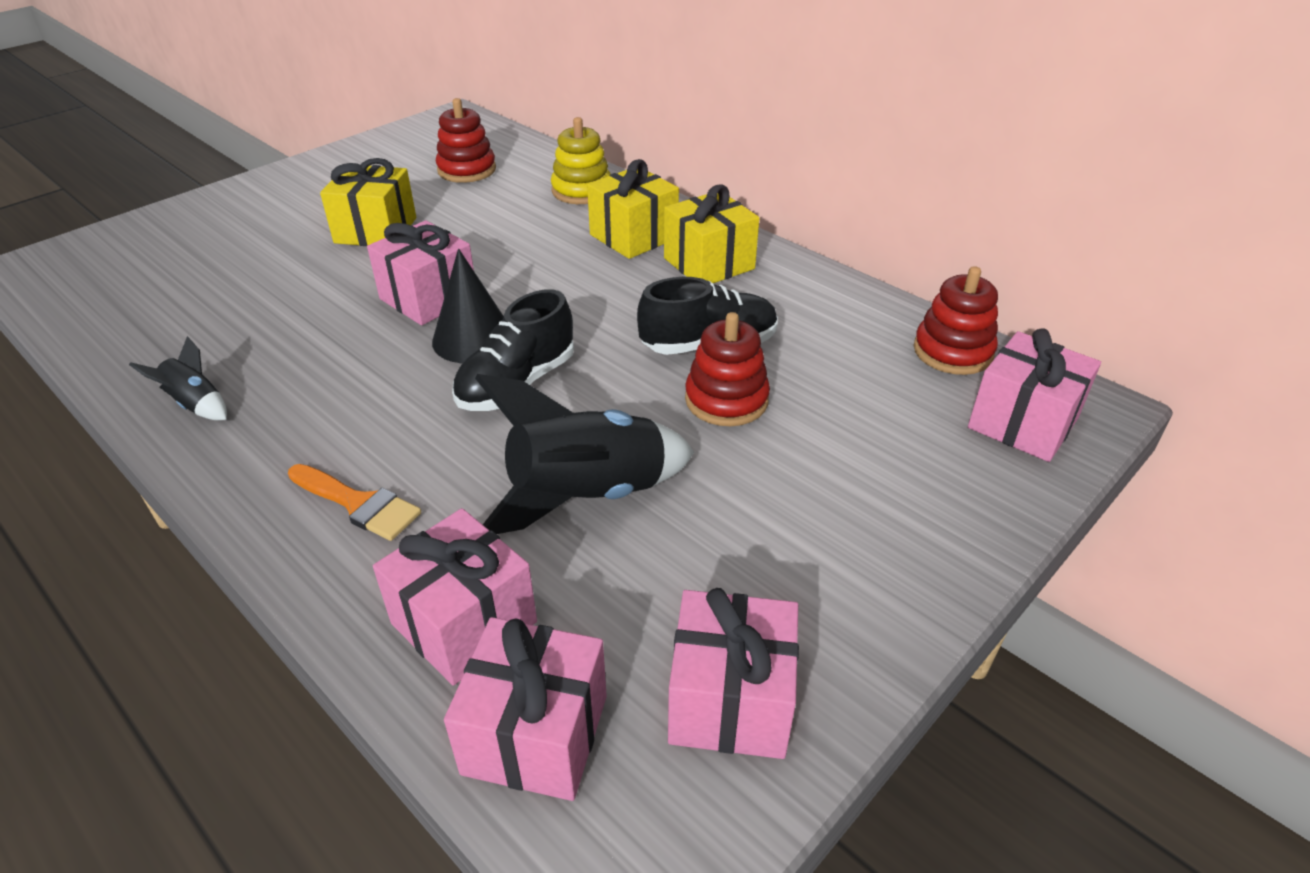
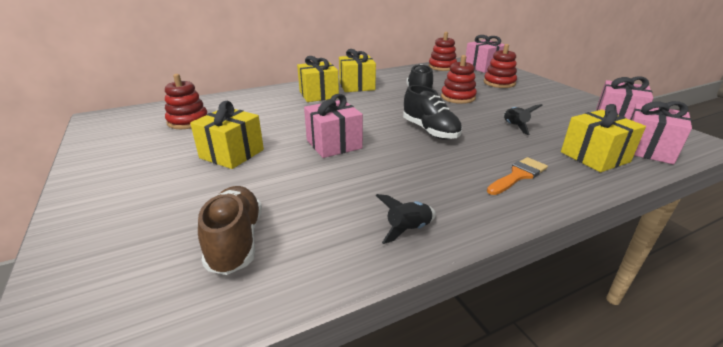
camera: 70 degrees left, 10 degrees down
(177, 293) = (236, 241): none -> brown shoe
(464, 623) = (594, 157): pink gift -> yellow gift
(473, 339) = (384, 137): black cone -> none
(581, 191) = (258, 98): yellow stacking toy -> none
(586, 496) = (514, 127): black rocket -> black rocket, size x0.47
(893, 461) = (499, 83): none -> red stacking toy

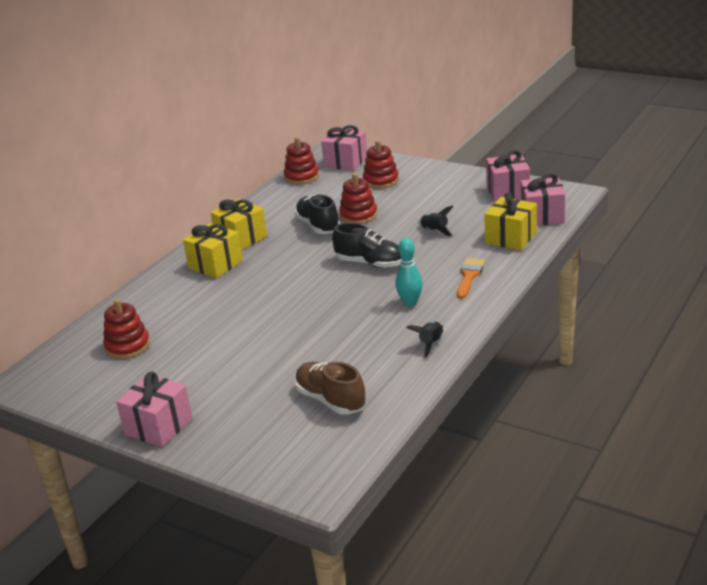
camera: 30 degrees left, 0 degrees up
(232, 154) = (228, 353): yellow gift -> none
(334, 144) = (304, 309): pink gift -> pink gift (158, 426)
(430, 176) = (410, 303): none -> turquoise bowling pin

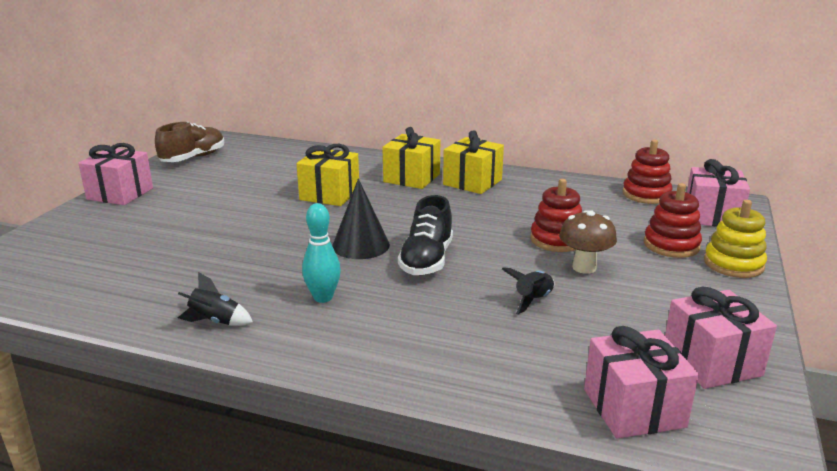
camera: 75 degrees right, 5 degrees down
(127, 346) = (258, 164): red stacking toy -> none
(318, 226) = (517, 218): black shoe -> none
(330, 400) = (119, 267): brown shoe -> brown shoe (193, 158)
(336, 289) = (360, 245): none -> black cone
(400, 211) = (584, 267): none -> brown mushroom
(411, 168) = (733, 264): none -> yellow stacking toy
(469, 276) = (399, 340): orange brush -> none
(511, 238) = (534, 374): yellow gift -> yellow gift (329, 194)

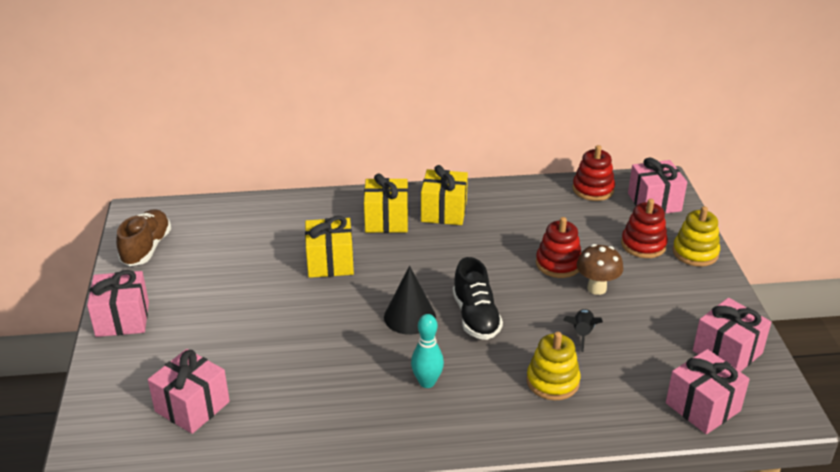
camera: 25 degrees left, 10 degrees up
(96, 260) = (192, 406): none -> pink gift
(215, 321) = (364, 434): black rocket -> none
(459, 332) = (552, 381): none -> yellow stacking toy

